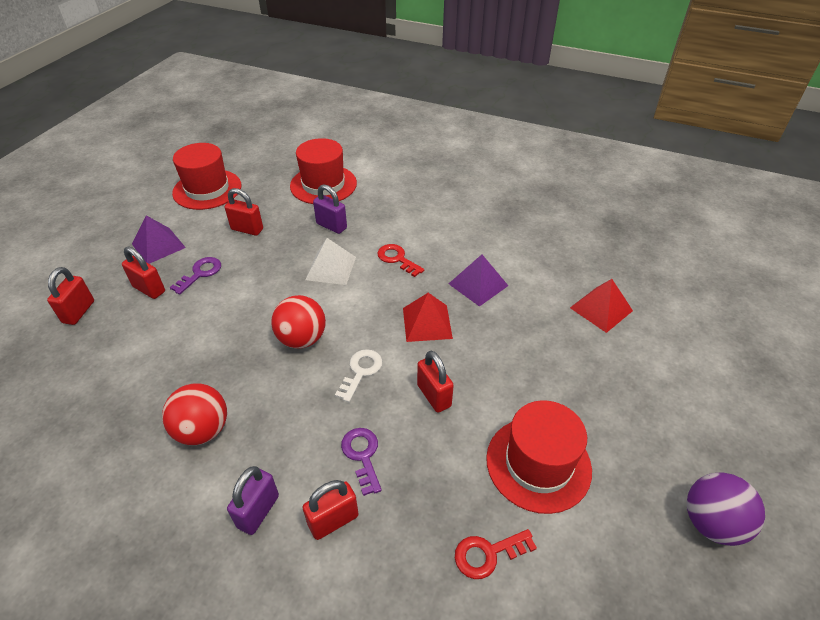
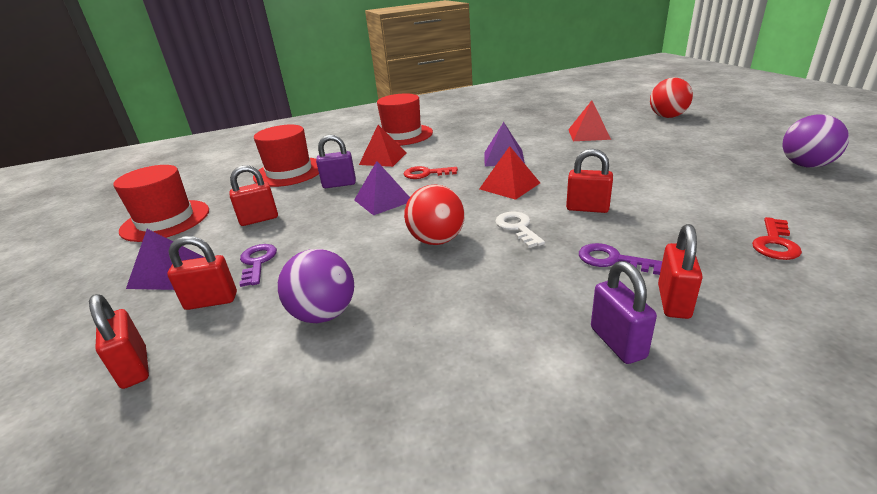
camera: 40 degrees left, 15 degrees down
(176, 348) = (324, 314): none -> purple ball
(203, 430) = (463, 339): red ball -> red ball (667, 117)
(331, 268) = (383, 200): white pyramid -> purple pyramid
(398, 214) = (383, 158): none -> red pyramid
(538, 463) = (702, 196): red hat -> red hat (402, 135)

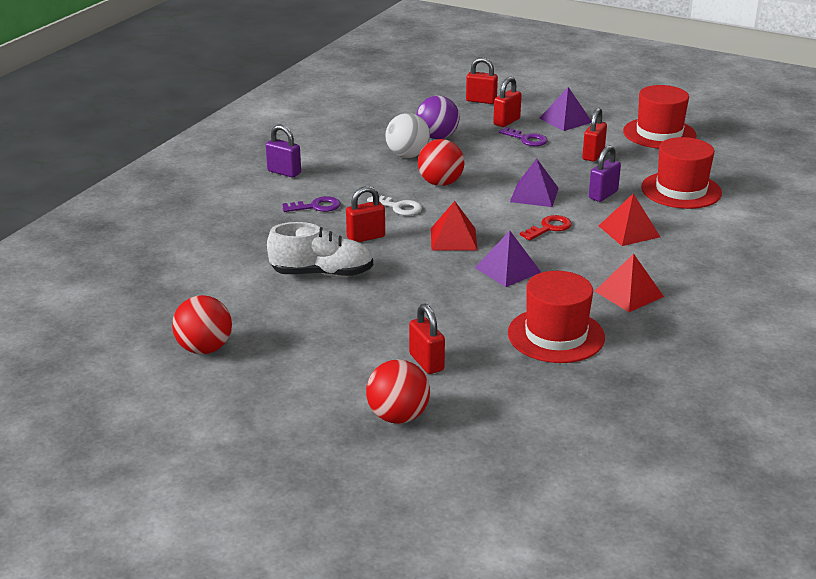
camera: 135 degrees right, 0 degrees up
(402, 135) = (686, 269): red hat -> red hat (556, 335)
(409, 296) = (407, 155): none -> white ball
(588, 134) = (464, 339): red pyramid -> red pyramid (629, 293)
(661, 190) = (322, 273): none -> white shoe
(673, 301) = (268, 196): red padlock -> red padlock (426, 362)
(775, 243) = (221, 249): red key -> none
(806, 165) = (204, 349): purple ball -> red ball

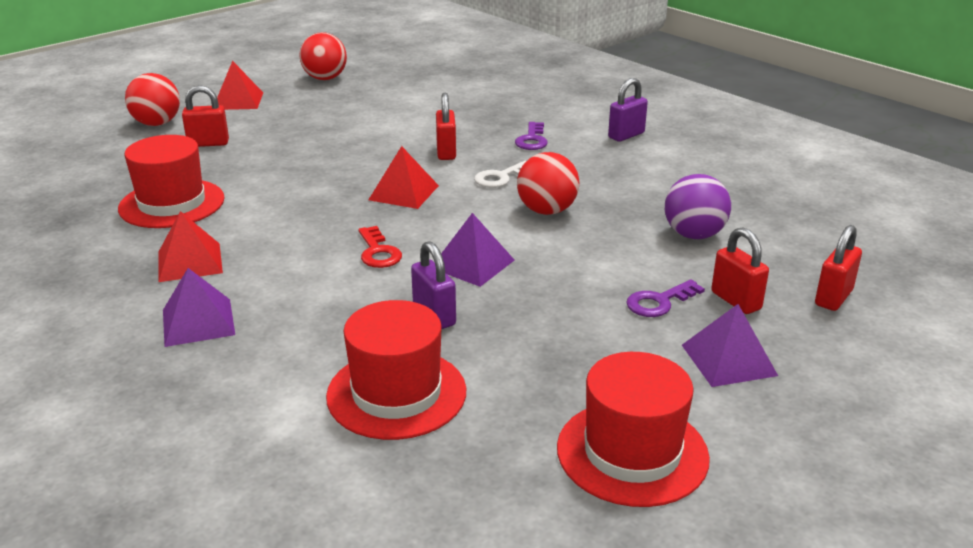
camera: 110 degrees right, 0 degrees up
(322, 273) = (394, 126): white shoe -> none
(407, 155) = (640, 205): white ball -> none
(507, 270) = (312, 207): purple pyramid -> purple pyramid (198, 322)
(593, 155) = (572, 347): red padlock -> none
(629, 231) = (319, 305): red pyramid -> red pyramid (238, 101)

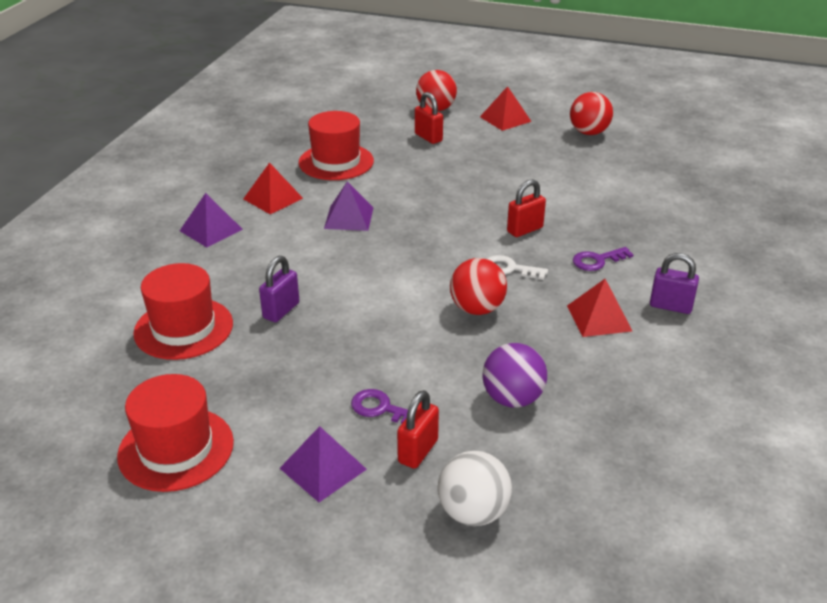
camera: 60 degrees right, 5 degrees up
(378, 252) = (344, 258): red key -> none
(403, 192) = (438, 236): red pyramid -> red pyramid (599, 318)
(472, 264) = (362, 302): purple pyramid -> purple pyramid (348, 218)
(833, 298) = (473, 512): red padlock -> white ball

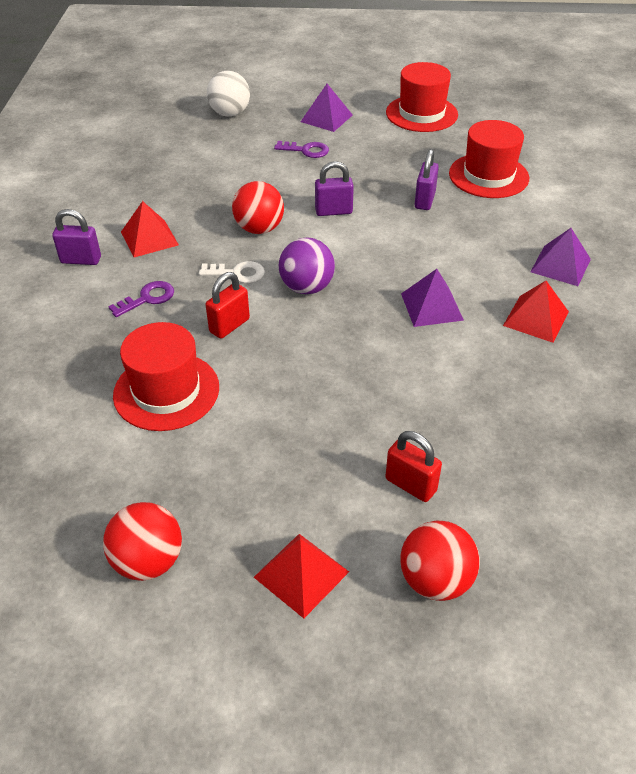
camera: 165 degrees right, 10 degrees up
(336, 162) = (510, 398): red hat -> red hat (166, 391)
(388, 315) = (333, 211): none -> purple padlock
(418, 451) = (272, 133): red padlock -> none
(512, 398) = (216, 169): purple ball -> purple ball (307, 287)

